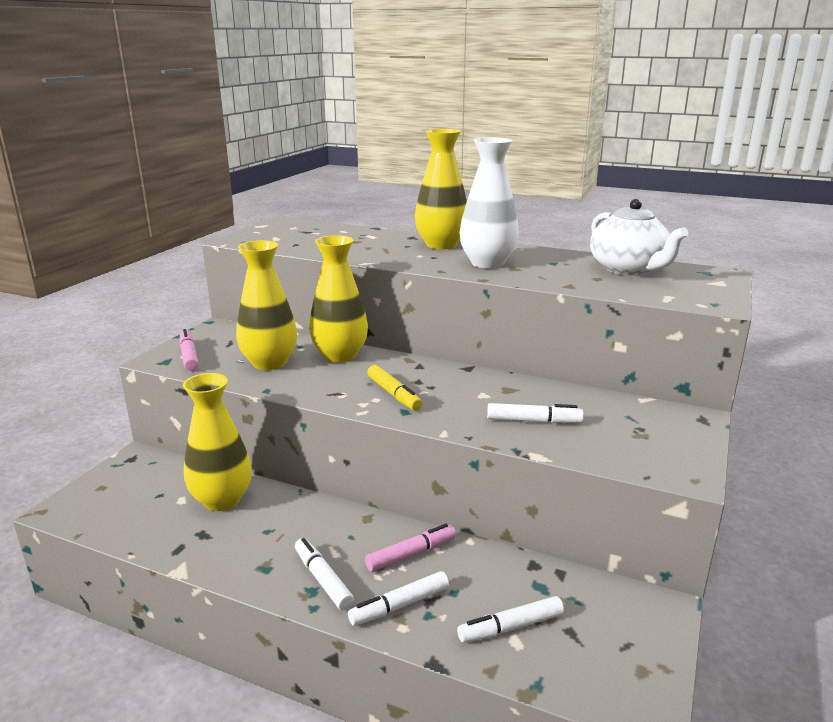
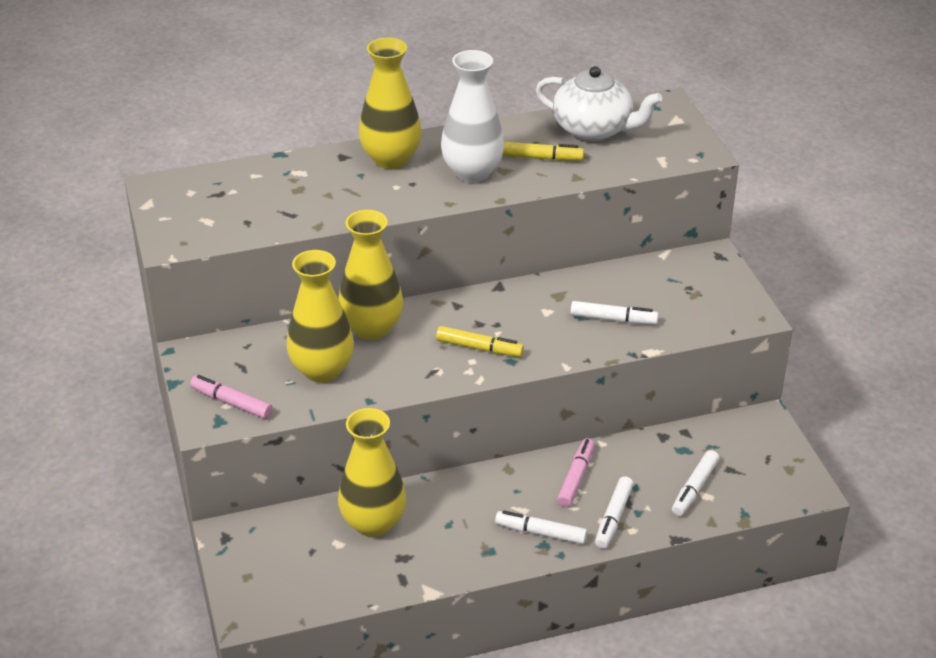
camera: 40 degrees left, 15 degrees up
(533, 421) = (613, 319): white marker -> white marker turned 45 degrees clockwise
(555, 270) = (540, 158): none -> yellow marker

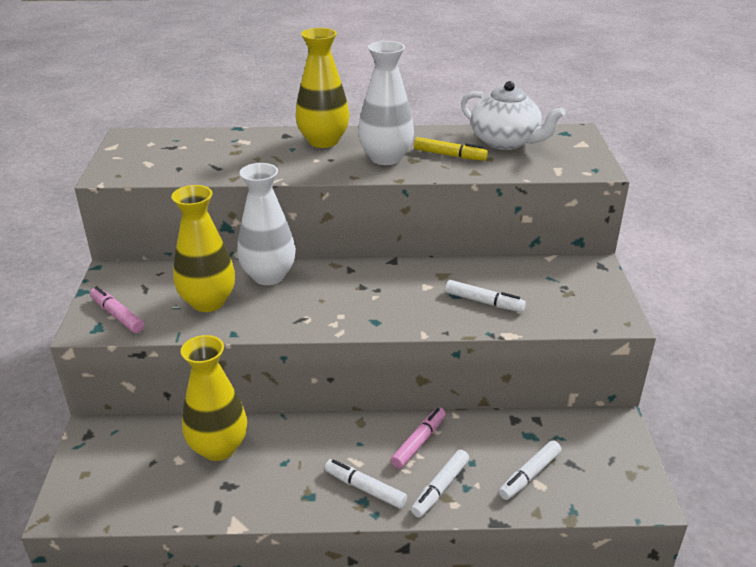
camera: 15 degrees right, 5 degrees down
(371, 328) = (268, 276): yellow vase -> white vase
(479, 348) = (352, 306): yellow marker -> none

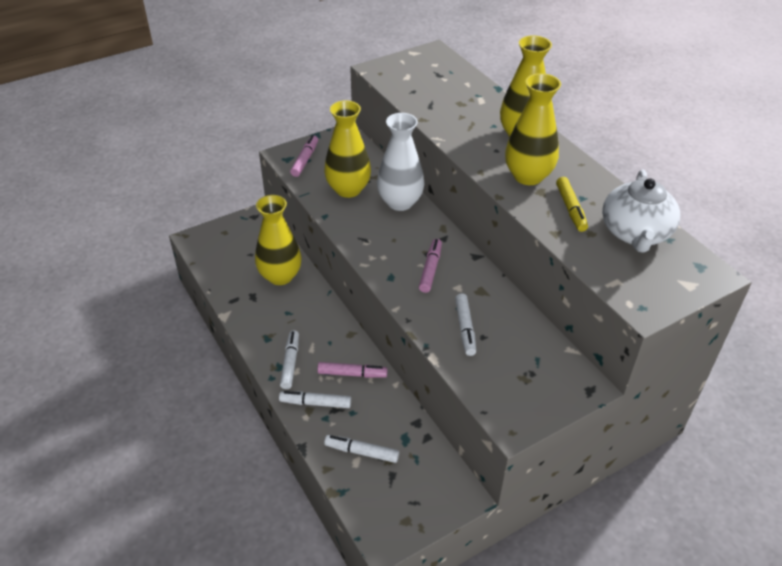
camera: 60 degrees right, 10 degrees up
(385, 158) = (528, 176): white vase -> yellow vase
(387, 293) = (430, 269): none -> pink marker

